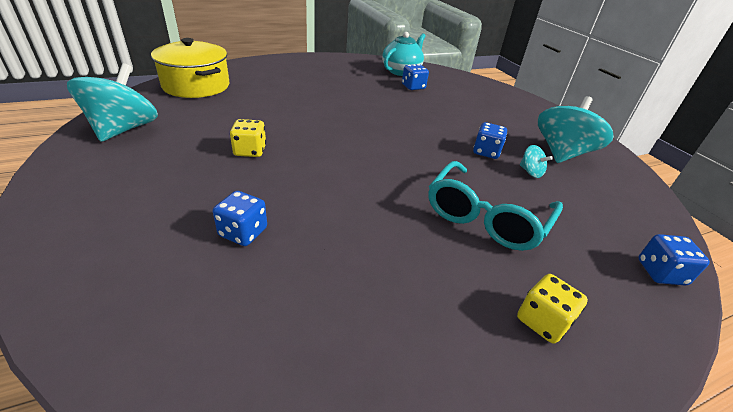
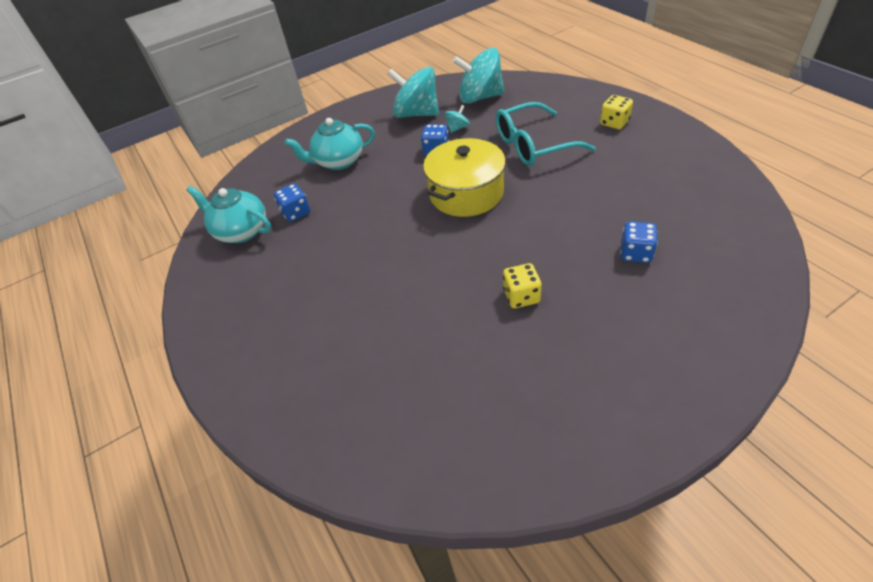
camera: 90 degrees left, 10 degrees up
(124, 129) = (542, 436): turquoise spinning top -> turquoise spinning top (480, 97)
(196, 86) = (373, 435): yellow pot -> yellow pot (466, 193)
(477, 107) = (339, 161): none -> turquoise teapot
(486, 217) = (533, 145): turquoise glasses -> turquoise glasses turned 135 degrees clockwise
(660, 272) = (544, 86): blue dice -> none

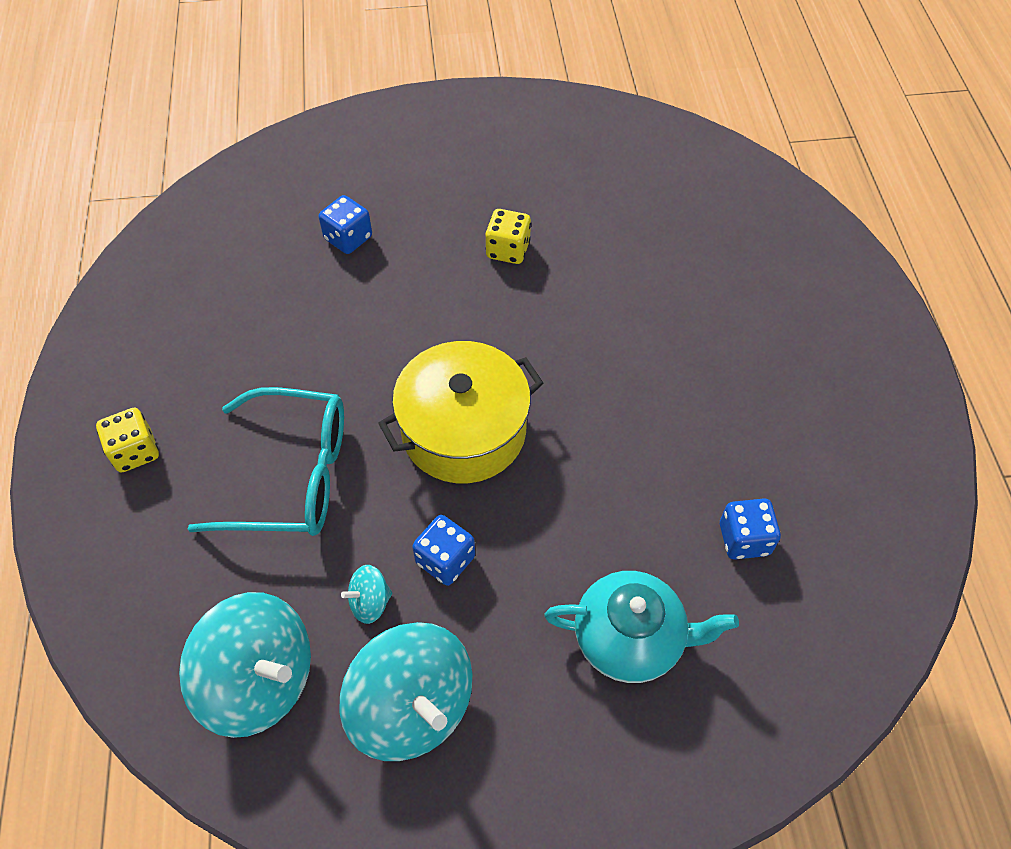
camera: 160 degrees left, 10 degrees up
(241, 231) = (846, 546): turquoise teapot -> none

